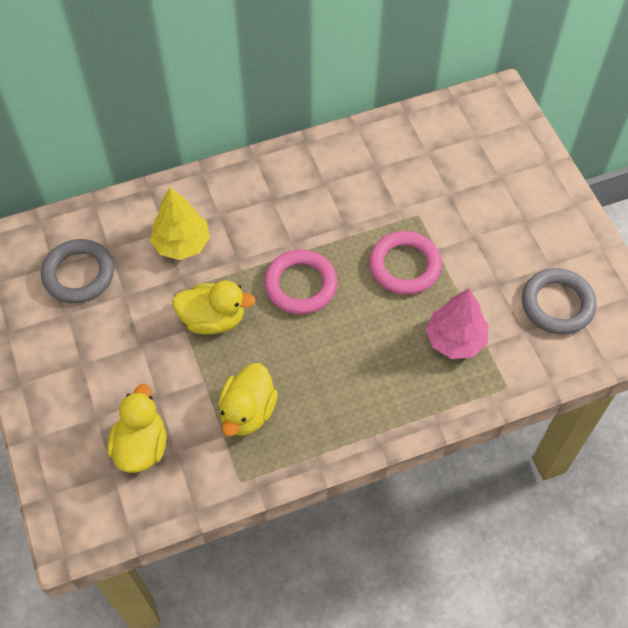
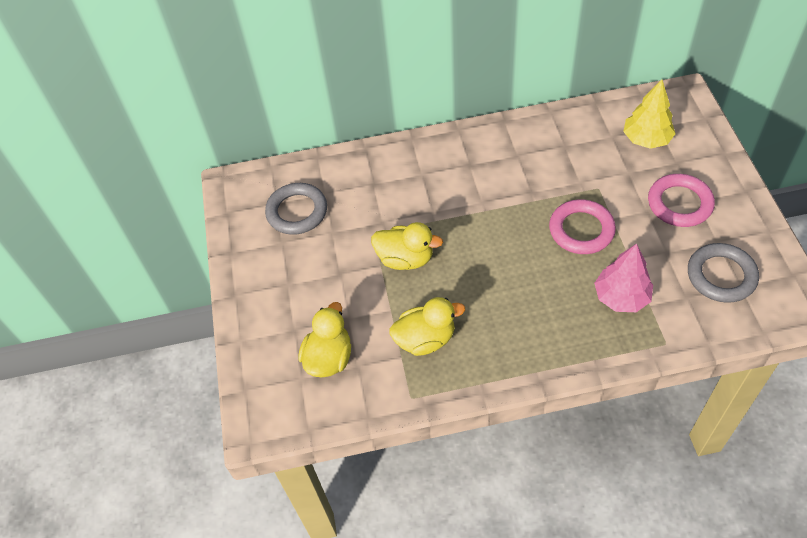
camera: 15 degrees right, 5 degrees down
(182, 244) = (387, 195): yellow tree -> yellow tree (646, 139)
(247, 412) = (425, 339): yellow duck -> yellow duck turned 135 degrees counterclockwise
(301, 285) = (486, 237): pink ring -> pink ring (679, 203)

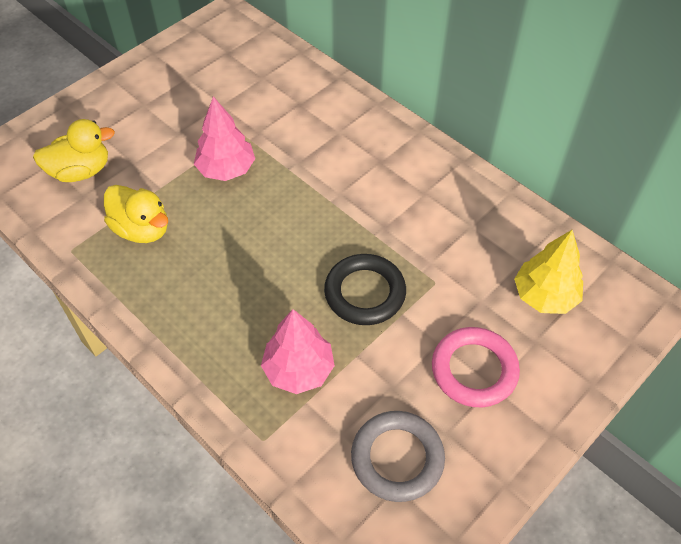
camera: 50 degrees right, 0 degrees up
(297, 212) = (227, 70): grey ring -> none
(405, 259) = (226, 169): yellow duck -> pink tree
(581, 230) = (365, 293): pink ring -> black ring

